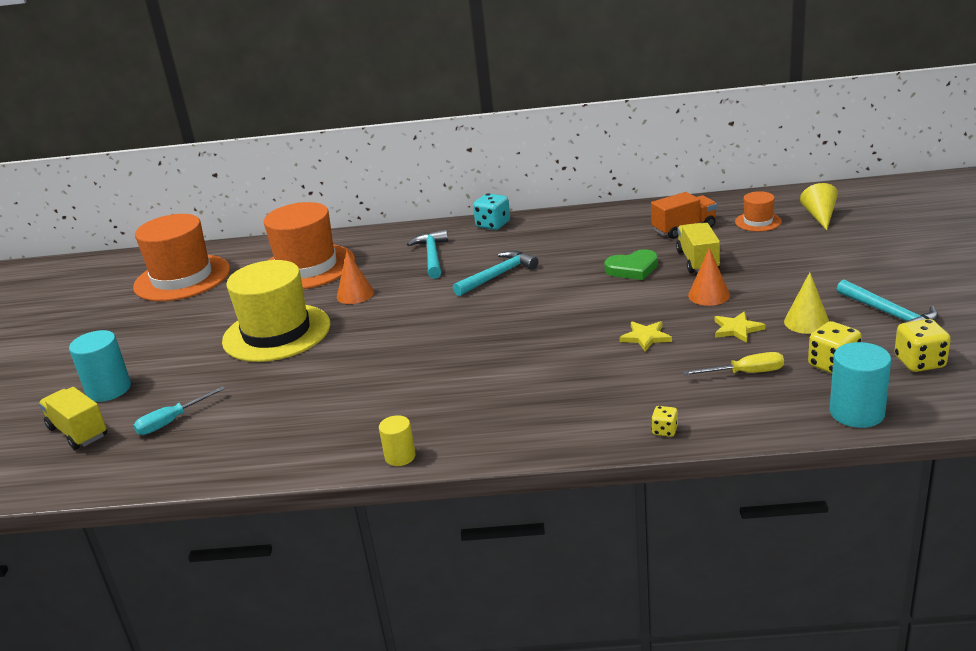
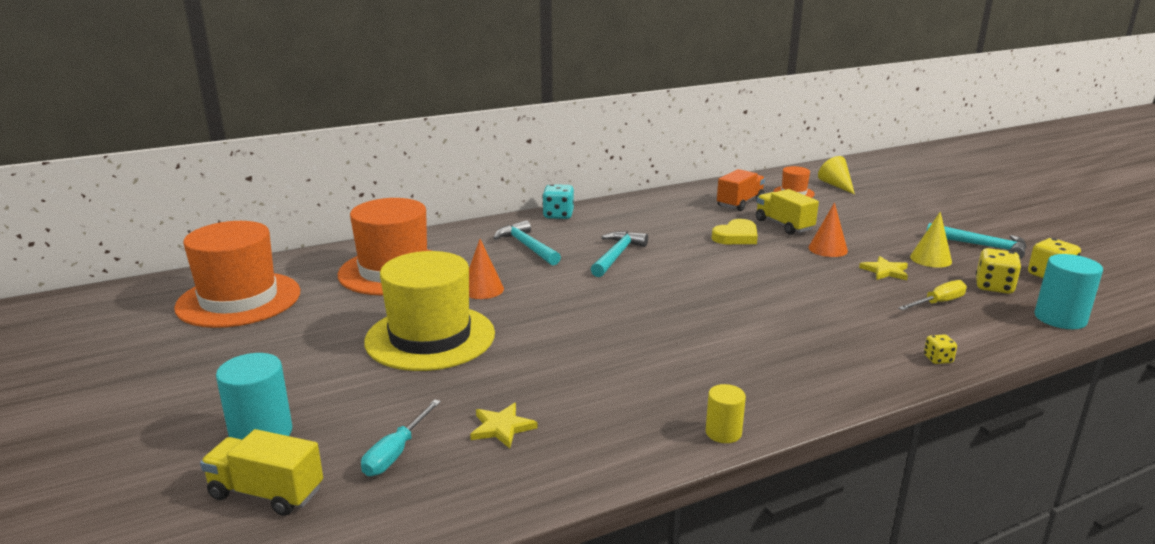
camera: 30 degrees left, 5 degrees down
(632, 269) = (736, 236): green heart -> yellow heart
(646, 337) = (819, 287): yellow star -> yellow star (502, 427)

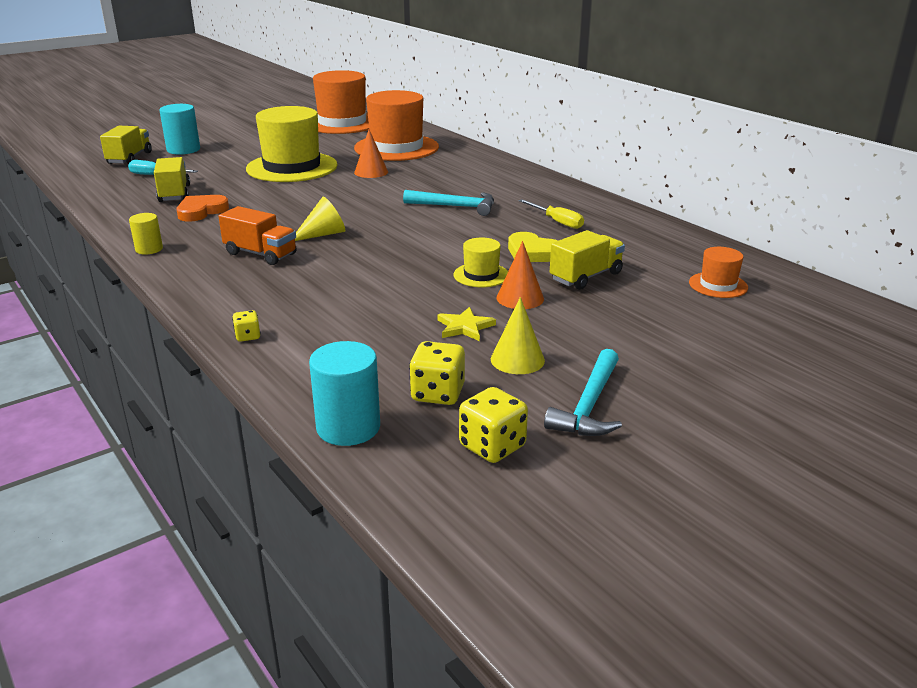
camera: 80 degrees right, 5 degrees up
(502, 427) = (174, 194): yellow star -> yellow truck
(527, 246) = (461, 177): turquoise hammer -> none
(558, 215) = (544, 181): turquoise dice -> none
(588, 400) = (201, 211): none -> orange heart
(740, 203) = (647, 254): orange truck -> orange truck (260, 254)
(785, 258) = (481, 275): none -> yellow hat
(836, 185) = (783, 315): yellow cone -> yellow cone (323, 234)
(938, 303) = (381, 350): yellow screwdriver -> yellow screwdriver (557, 222)

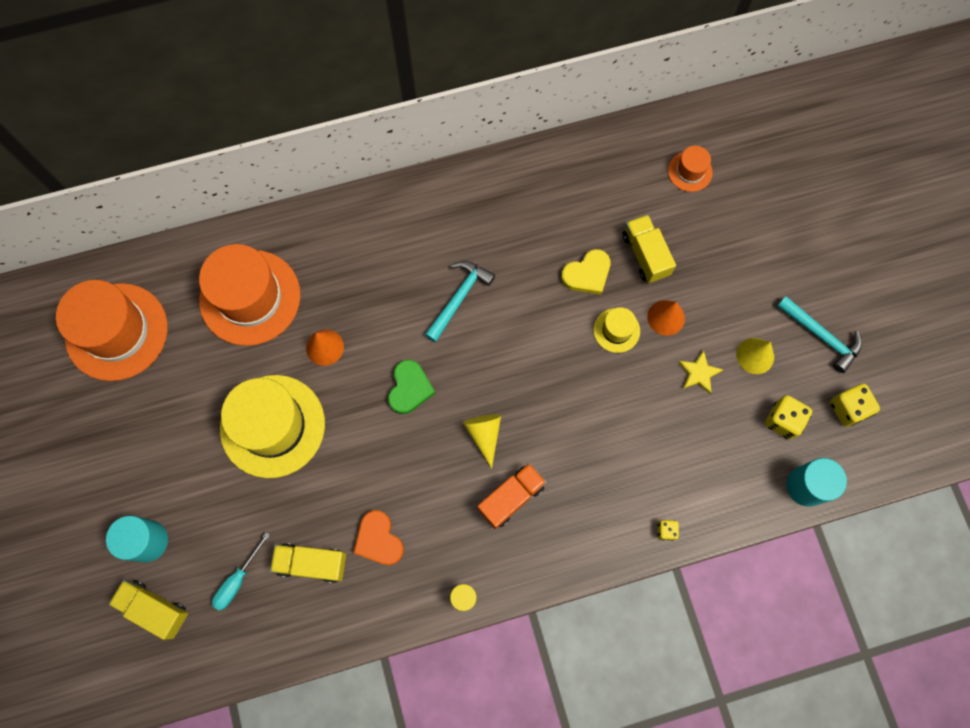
camera: 70 degrees left, 45 degrees up
(352, 202) = (409, 388): none -> green heart
(557, 222) = (528, 227): yellow screwdriver -> none

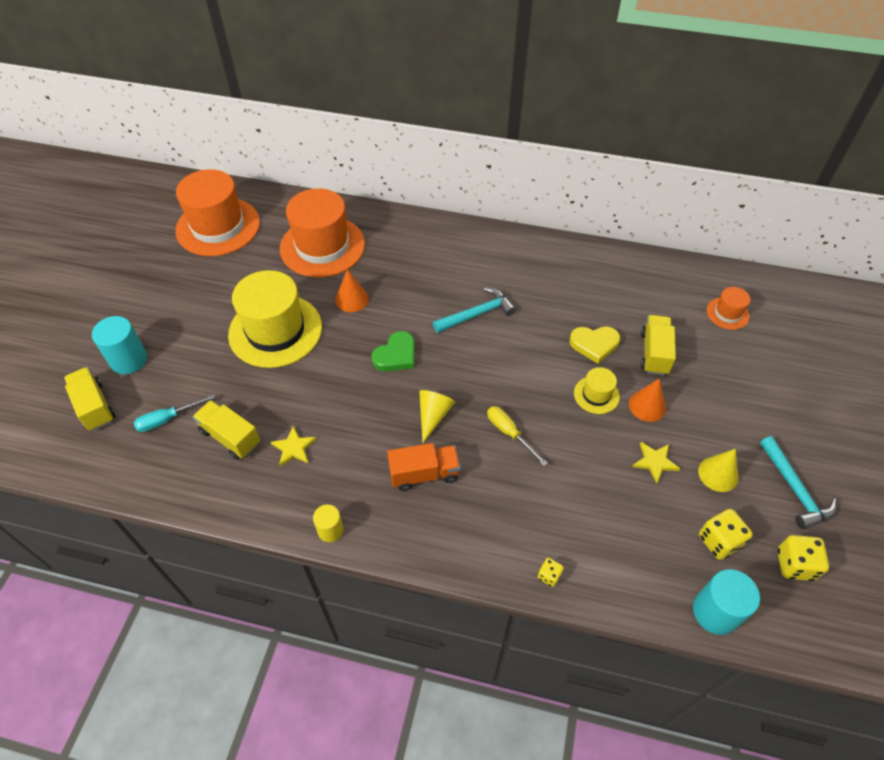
camera: 30 degrees right, 20 degrees down
(378, 540) = (294, 448): orange heart -> yellow star
(562, 414) = (509, 433): none -> yellow screwdriver

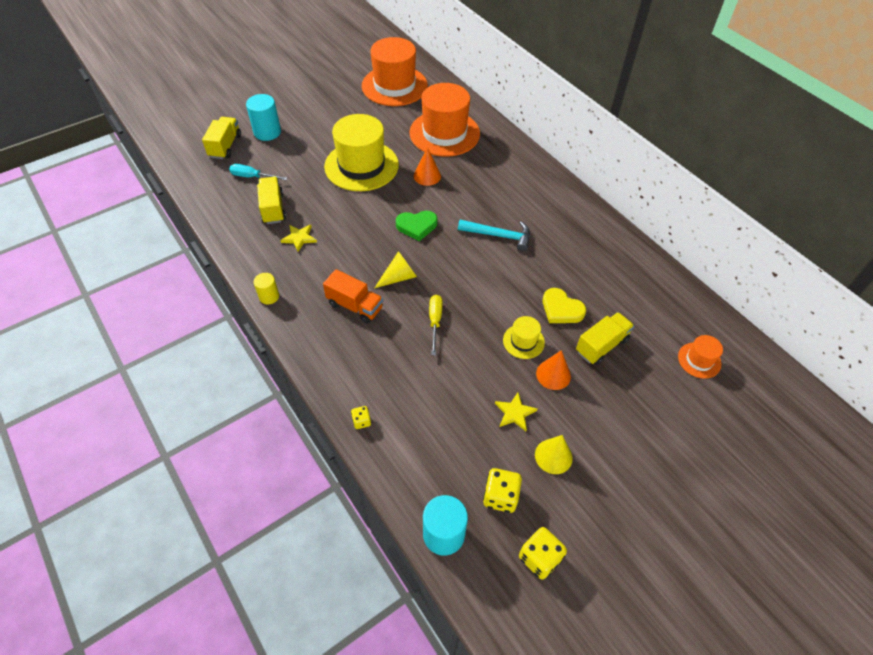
camera: 40 degrees right, 0 degrees up
(795, 489) = (603, 513): turquoise hammer -> none

